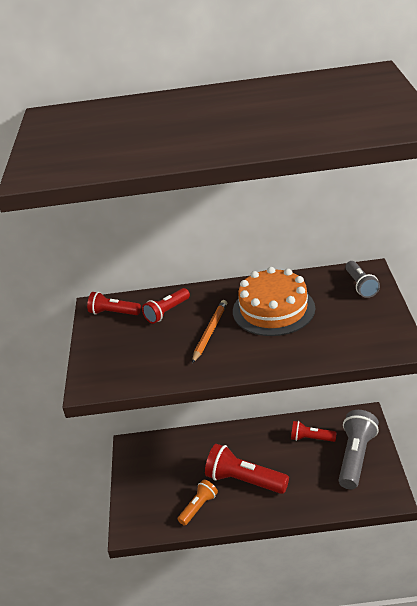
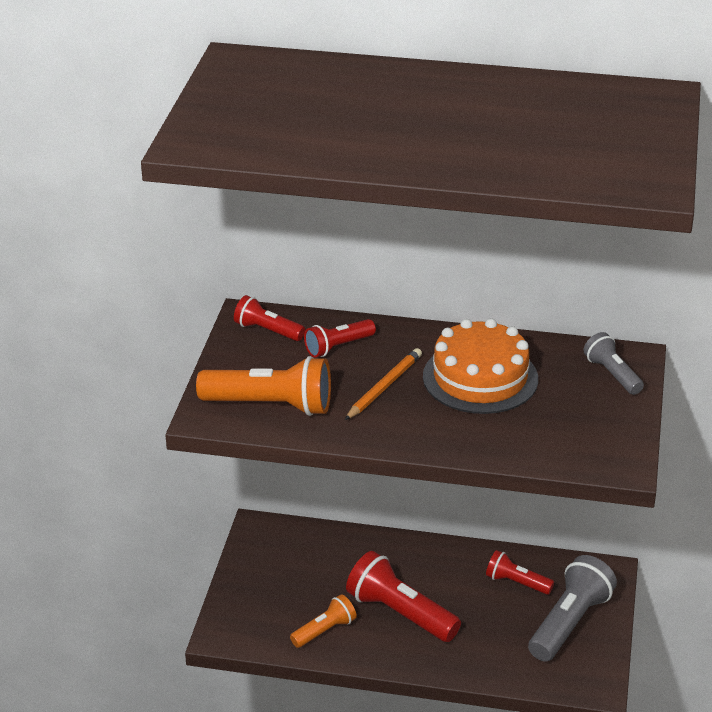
camera: 10 degrees right, 0 degrees up
(134, 365) = (271, 405): none -> orange flashlight
(360, 286) = (612, 374): grey flashlight -> grey flashlight turned 150 degrees clockwise

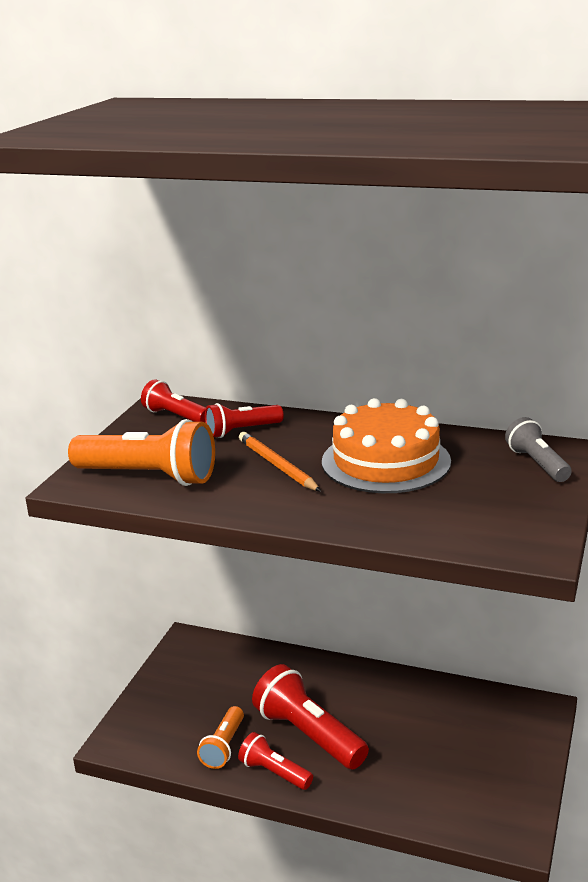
camera: 10 degrees right, 10 degrees down
(324, 631) = (224, 747): orange flashlight -> orange flashlight turned 135 degrees clockwise
(384, 387) = (277, 465): orange pencil -> orange pencil turned 75 degrees counterclockwise
(516, 583) = (440, 712): red flashlight -> red flashlight (274, 773)
(569, 623) = (493, 760): grey flashlight -> none

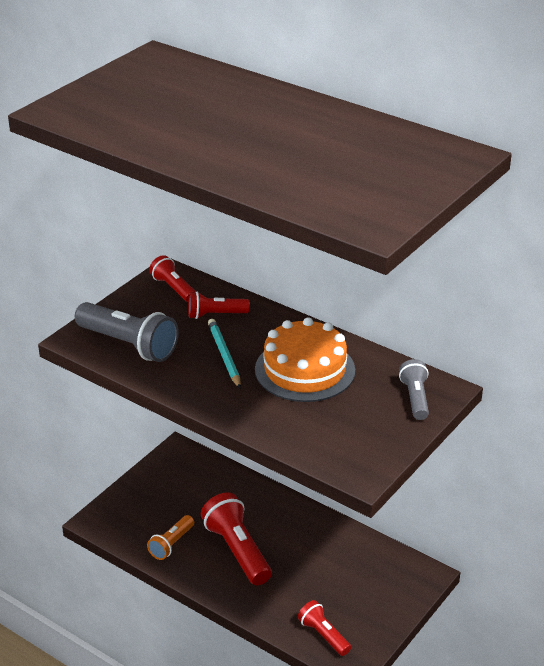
camera: 15 degrees right, 10 degrees up
(149, 476) = (129, 344): orange flashlight -> grey flashlight
(274, 773) = (200, 573): red flashlight -> red flashlight (323, 635)
(277, 465) = (224, 355): orange pencil -> turquoise pencil

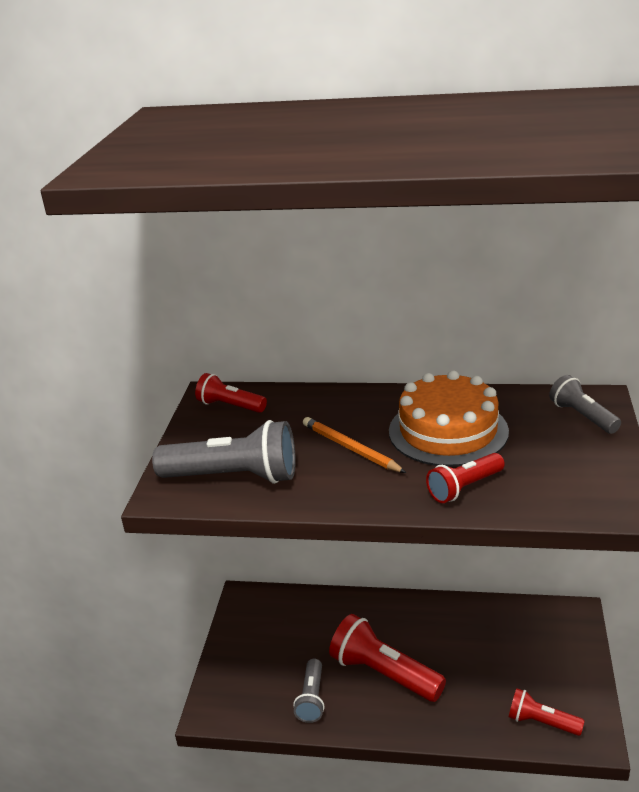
camera: 25 degrees left, 5 degrees down
(171, 544) = (312, 698): orange flashlight -> grey flashlight
(215, 315) = (300, 414): red flashlight -> red flashlight (464, 488)
(224, 355) = (350, 448): turquoise pencil -> orange pencil

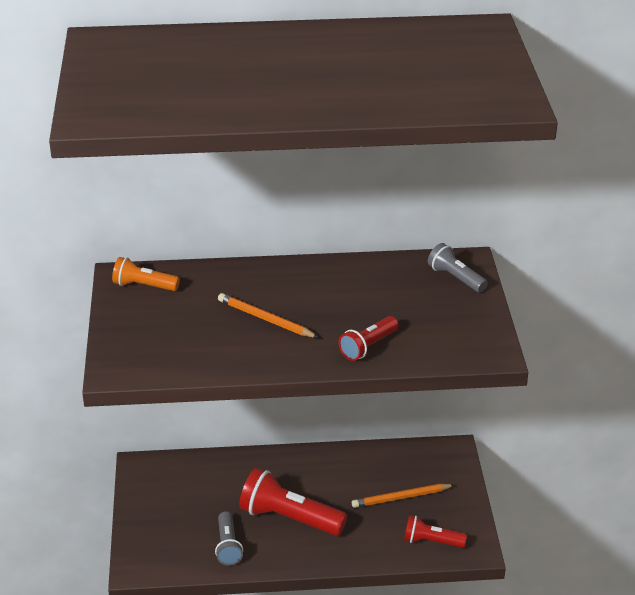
camera: 15 degrees left, 5 degrees up
(230, 406) = (144, 286): red flashlight -> orange flashlight
(234, 476) = (170, 351): grey flashlight -> none
(448, 431) = (346, 298): orange cake -> none
(511, 663) = (401, 498): none -> orange pencil

